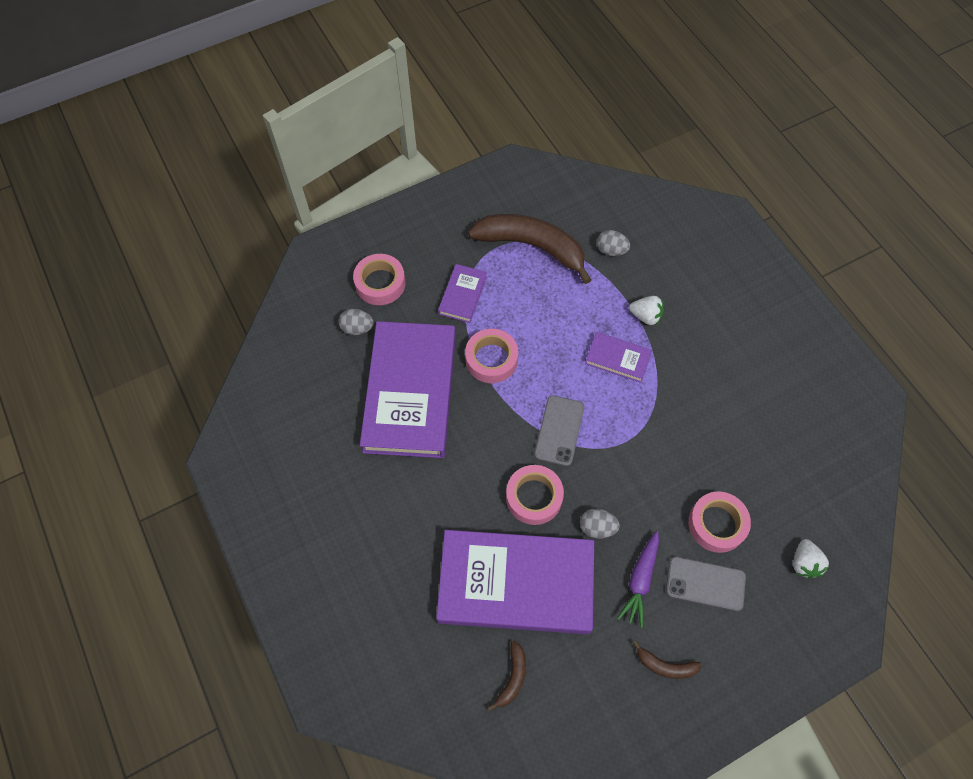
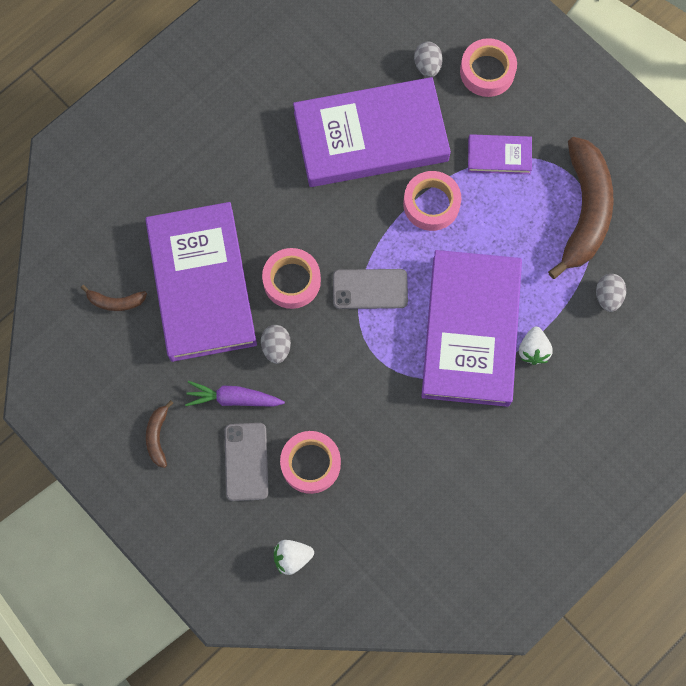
camera: 75 degrees right, 10 degrees up
(617, 358) = (471, 330): purple book -> purple book, size x2.28

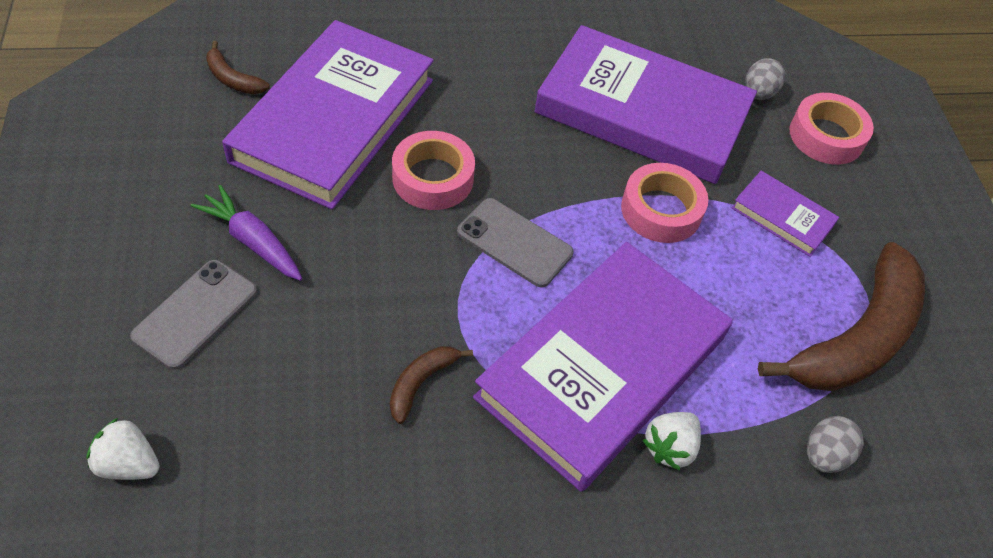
camera: 30 degrees right, 20 degrees down
(157, 436) = (132, 219): brown banana -> brown banana (420, 383)
(276, 347) = (352, 226): grey egg -> none
(310, 463) = (266, 371): pink tape -> none

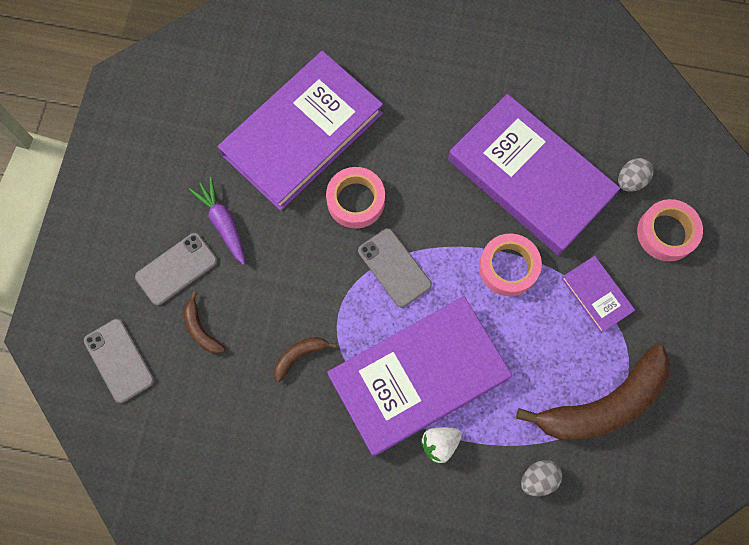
camera: 25 degrees right, 20 degrees up
(129, 463) = (119, 360): white strawberry -> grey phone
(233, 79) = (241, 81): brown banana -> brown banana (201, 329)

